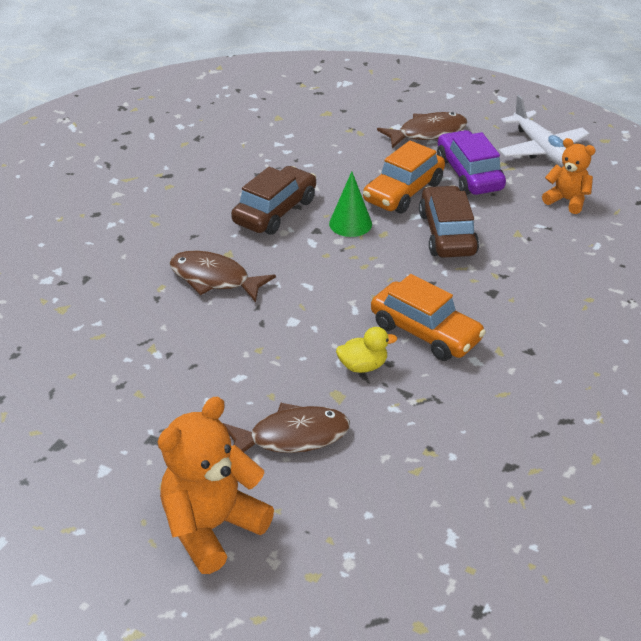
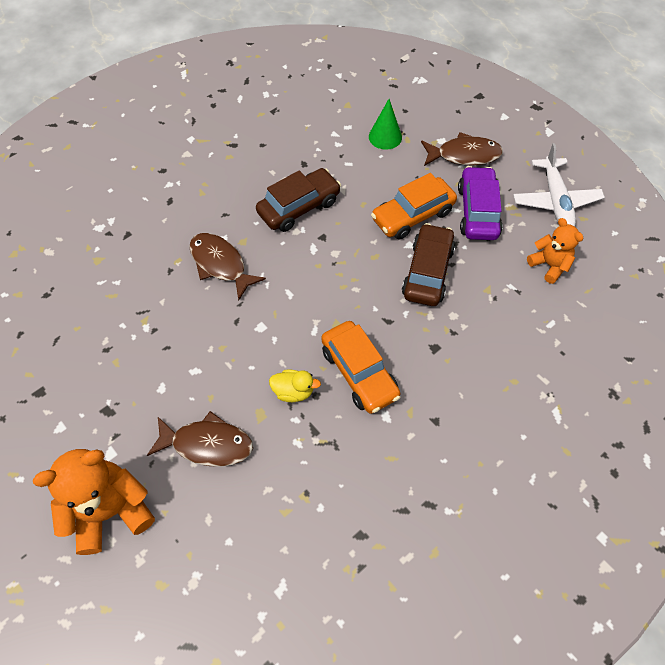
camera: 20 degrees right, 20 degrees up
(350, 223) = (353, 238): green cone -> green cone (385, 137)

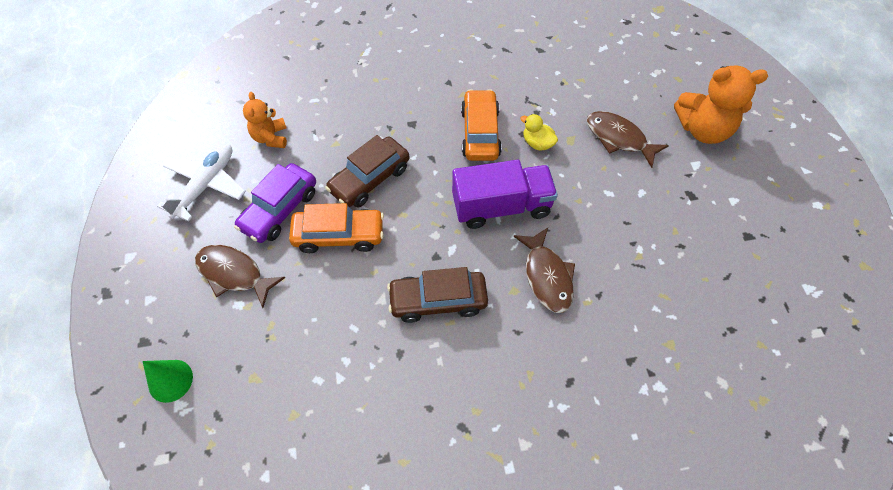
camera: 150 degrees left, 0 degrees up
(292, 305) = (501, 206): none -> purple truck
(385, 137) = (290, 341): green cone -> green cone (170, 380)

